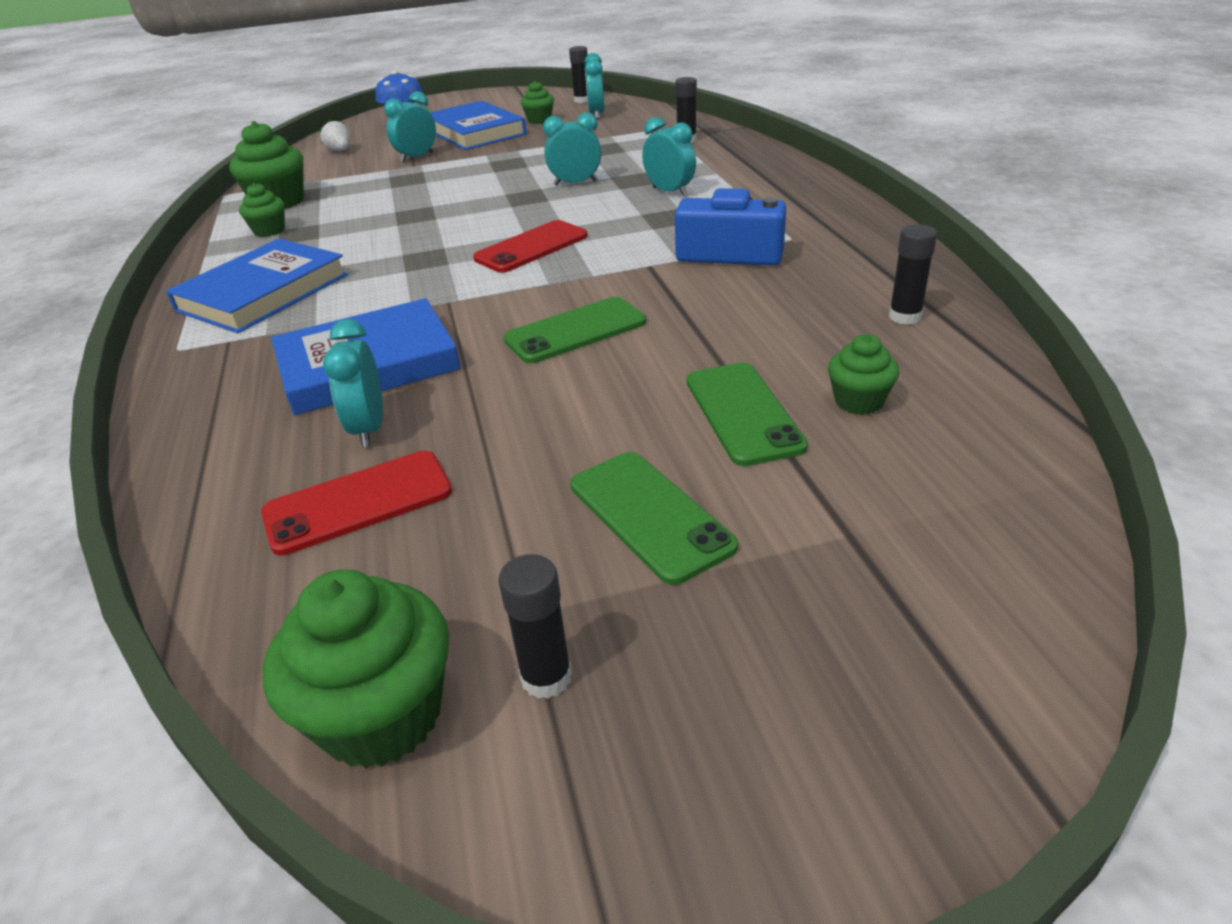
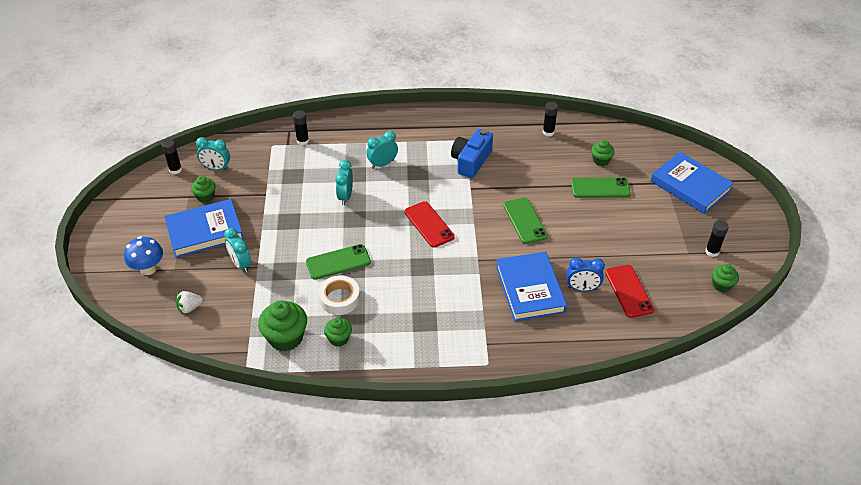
camera: 80 degrees left, 10 degrees up
(263, 293) = (434, 334): blue book -> blue book (690, 186)
(351, 217) = (339, 298): none -> white tape
(369, 429) = (582, 288): turquoise clock -> blue clock
(381, 715) = (721, 285): green cupcake -> green cupcake, size x0.57
(649, 515) = (650, 221): green phone -> green phone (338, 262)

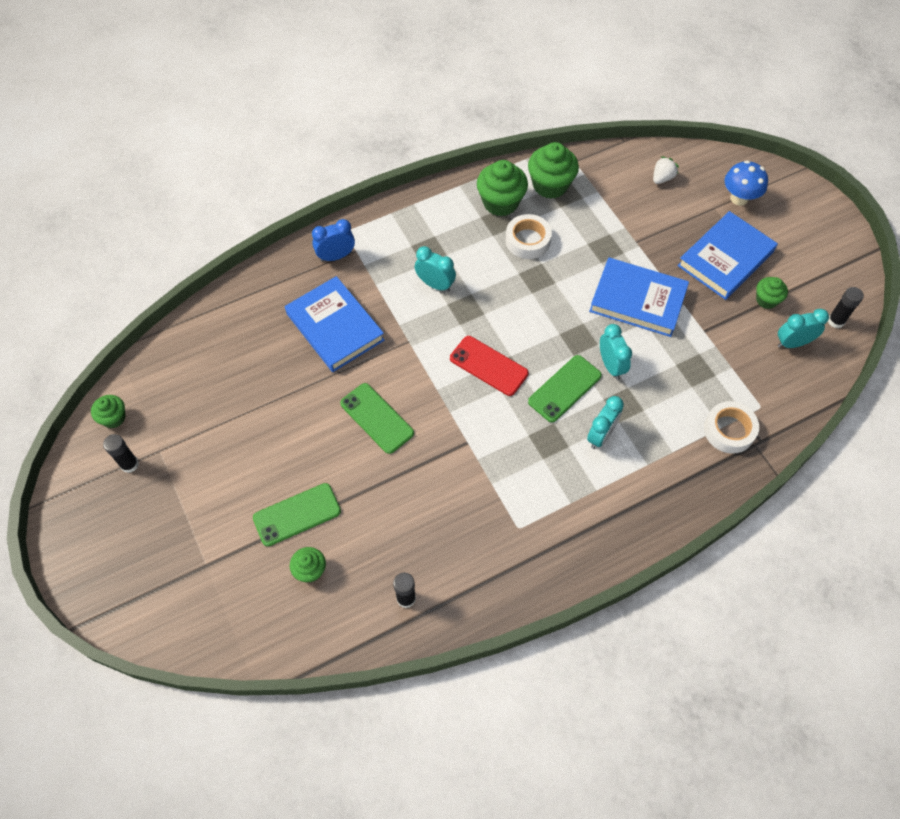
camera: 155 degrees right, 15 degrees up
(241, 264) = (654, 237): turquoise clock -> turquoise clock (435, 284)
(302, 141) = (729, 430): black glue stick -> white tape
(338, 262) = (557, 279): green phone -> green phone (564, 388)
(339, 339) = (500, 202): green cupcake -> green cupcake, size x1.74
(471, 161) = (490, 490): blue camera -> none
(582, 288) = (277, 350): blue clock -> blue clock (336, 256)
(628, 291) = (223, 367): red phone -> none
(690, 186) = (170, 573): blue book -> blue book (637, 300)

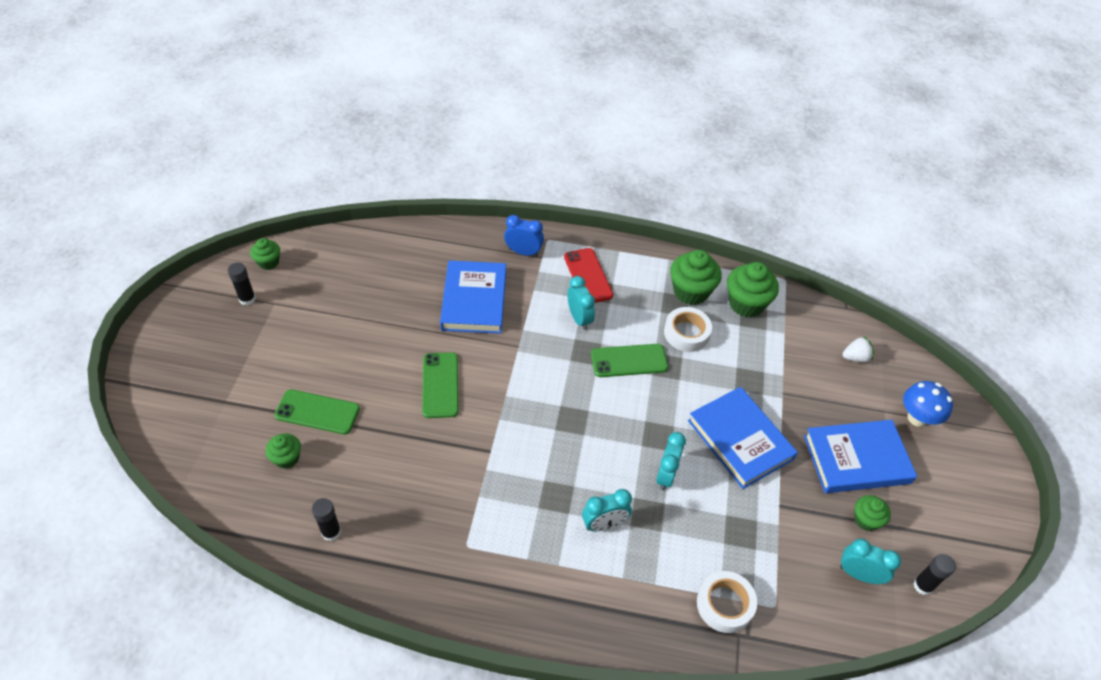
camera: 35 degrees right, 10 degrees down
(488, 366) = (563, 406): red phone -> red phone (588, 276)
(564, 388) = (608, 466): green phone -> green phone (629, 360)

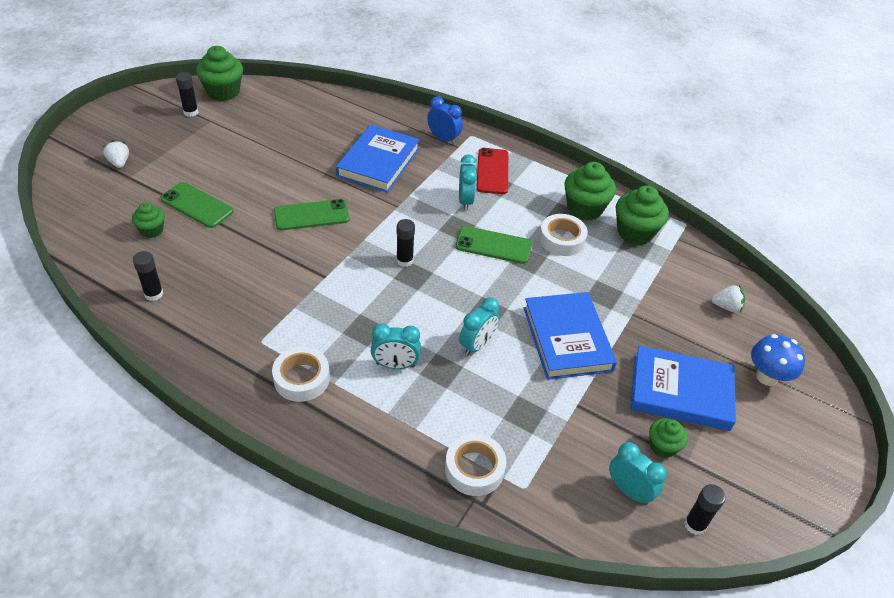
camera: 20 degrees right, 5 degrees down
(205, 387) = (119, 163): none -> white strawberry
(268, 262) = (223, 92): green cupcake -> green cupcake, size x1.74
(440, 385) = (311, 215): green phone -> green phone turned 60 degrees clockwise
(526, 572) = (301, 378): none -> white tape
(556, 406) = (404, 260): none -> black glue stick

